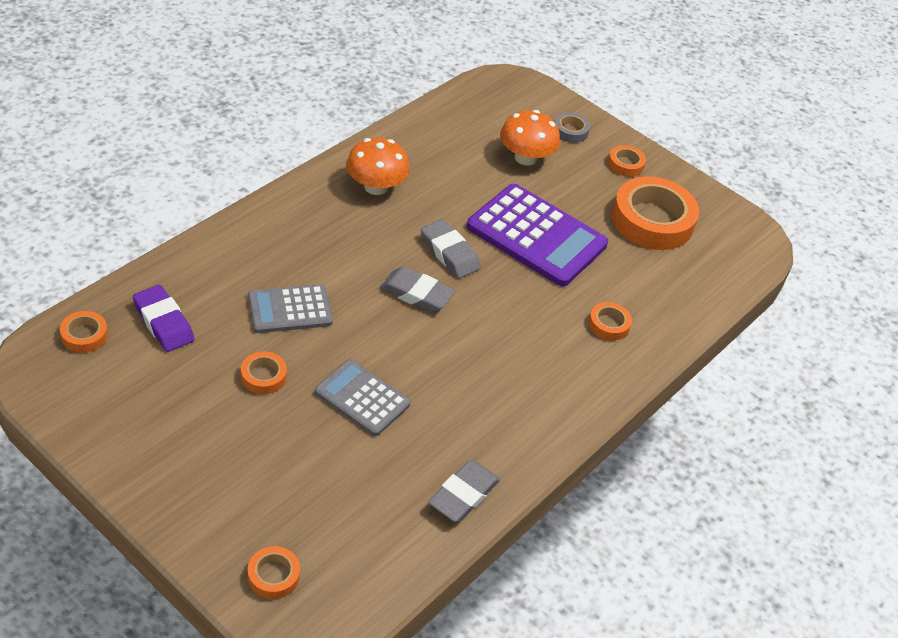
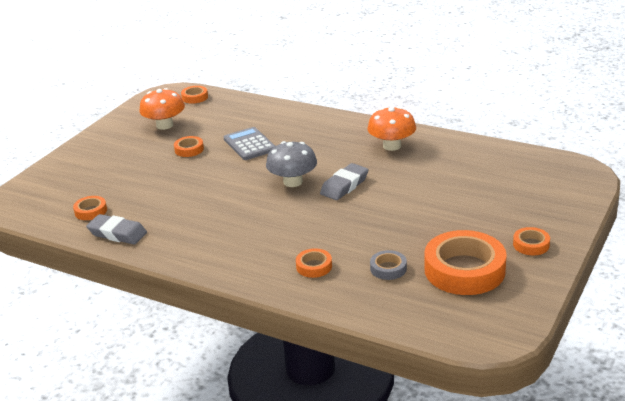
camera: 85 degrees right, 15 degrees down
(163, 322) = (216, 113): purple eraser -> none
(273, 575) = (42, 185): orange tape -> orange tape (91, 211)
(362, 398) = (186, 183): grey calculator -> none
(416, 294) = (293, 182): grey eraser -> grey mushroom
(525, 158) = (487, 196): orange mushroom -> orange mushroom (164, 125)
(536, 236) = (393, 217): purple calculator -> none
(570, 131) = (548, 210): grey tape -> grey tape (388, 268)

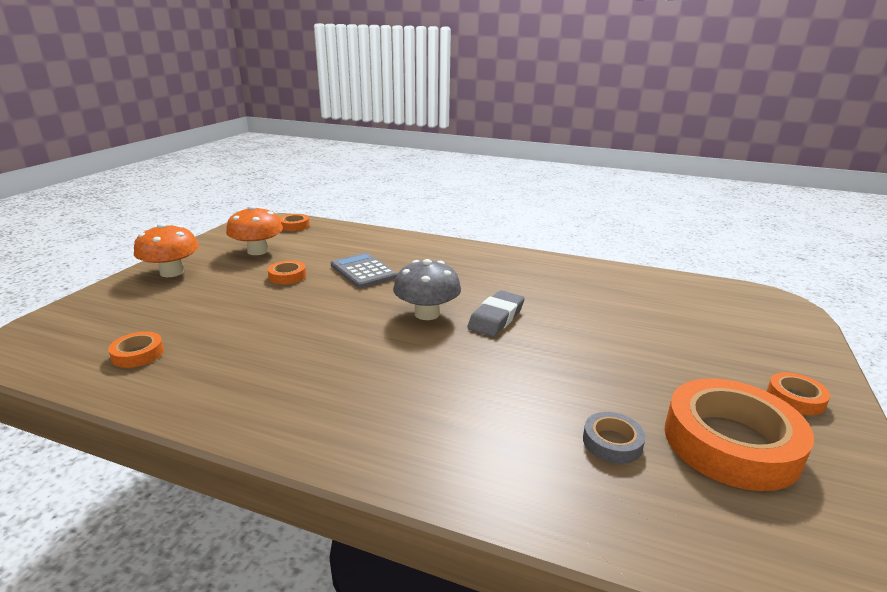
camera: 10 degrees left, 5 degrees down
(117, 233) = (172, 388): grey eraser -> none
(314, 266) = (493, 441): orange tape -> none
(392, 146) = (535, 273): orange mushroom -> orange mushroom (172, 272)

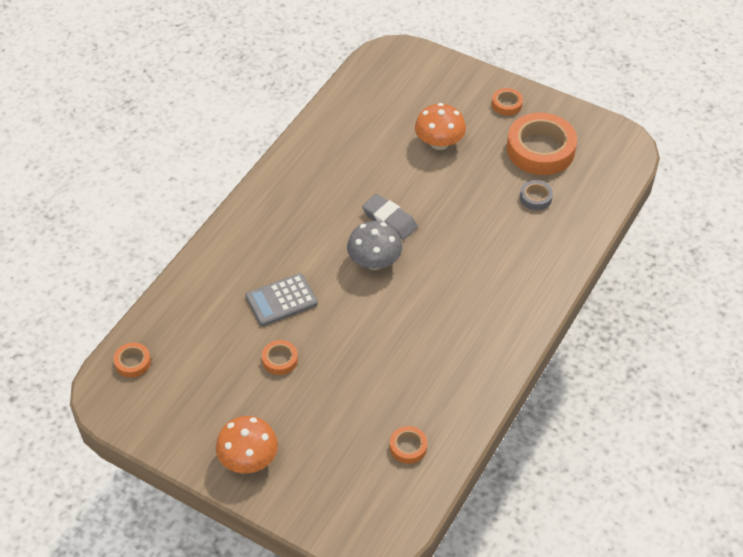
camera: 80 degrees left, 25 degrees up
(258, 251) = (207, 391): orange mushroom -> orange mushroom (439, 143)

